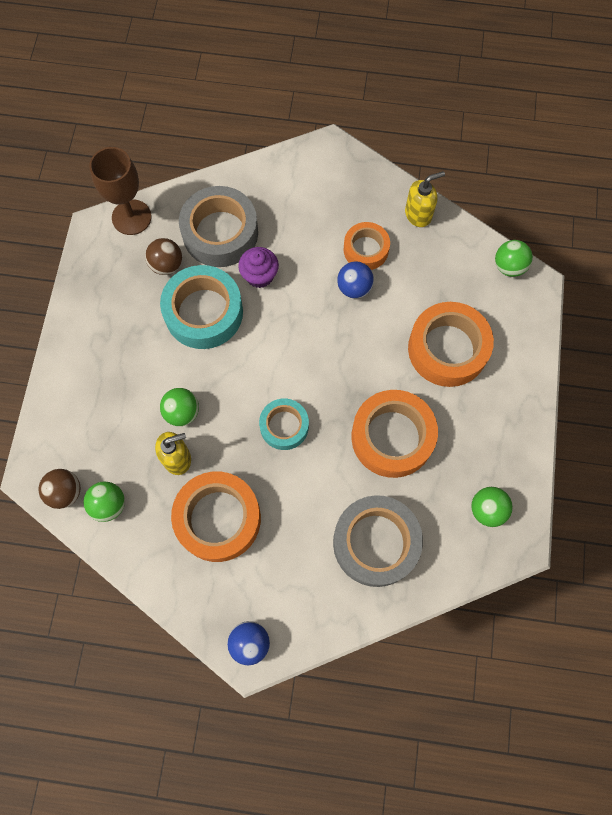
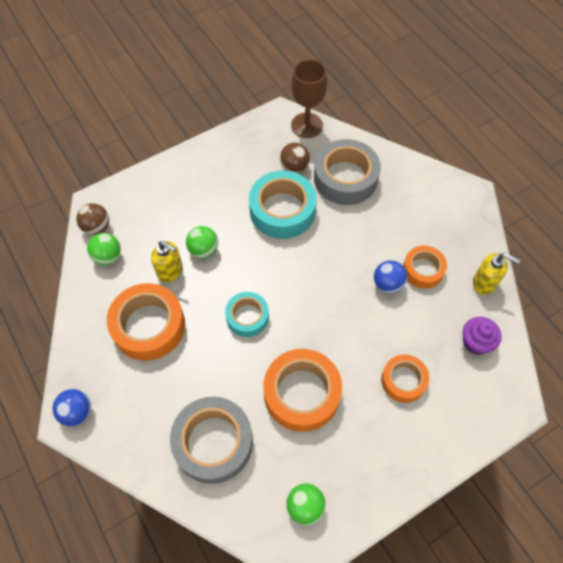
camera: 50 degrees right, 10 degrees down
(259, 275) = (339, 222): purple cupcake -> purple cupcake (475, 342)
(447, 349) = (403, 380): orange tape -> orange tape, size x0.59
(509, 266) = (511, 375): green ball -> none

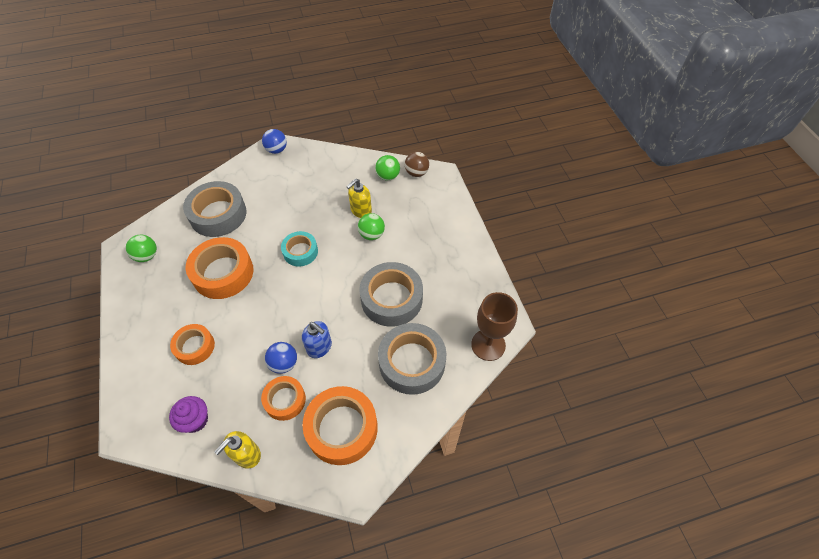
camera: 105 degrees right, 5 degrees down
(149, 326) = (320, 192): orange tape -> orange tape (342, 428)
(282, 210) = (391, 299): turquoise tape -> grey tape
(294, 167) = (438, 320): brown ball -> none
(359, 258) = (319, 347): none -> blue soap dispenser

